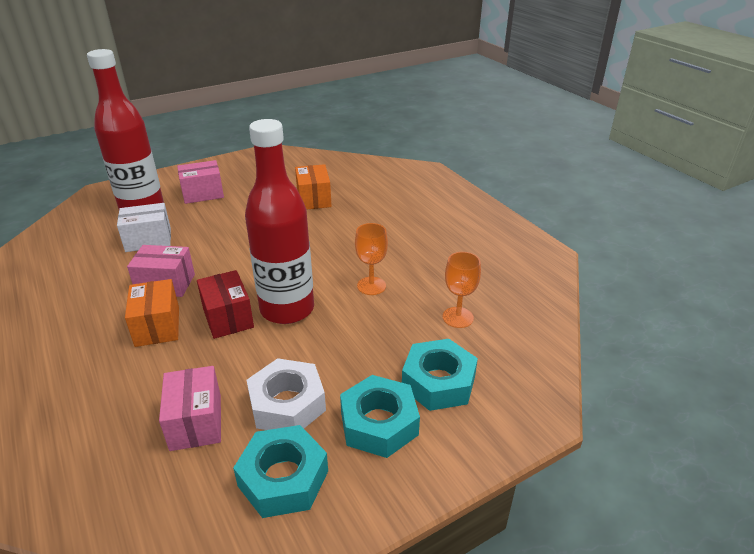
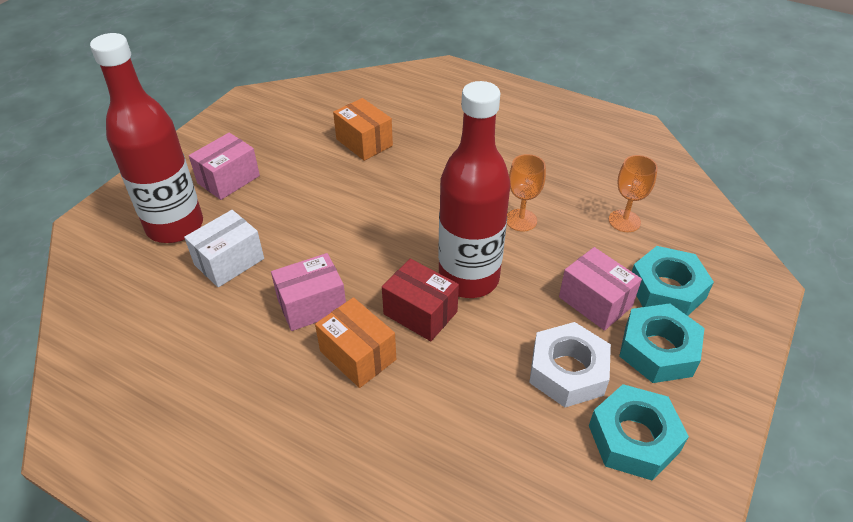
camera: 30 degrees left, 10 degrees up
(196, 422) = (506, 430): pink box -> pink box (595, 302)

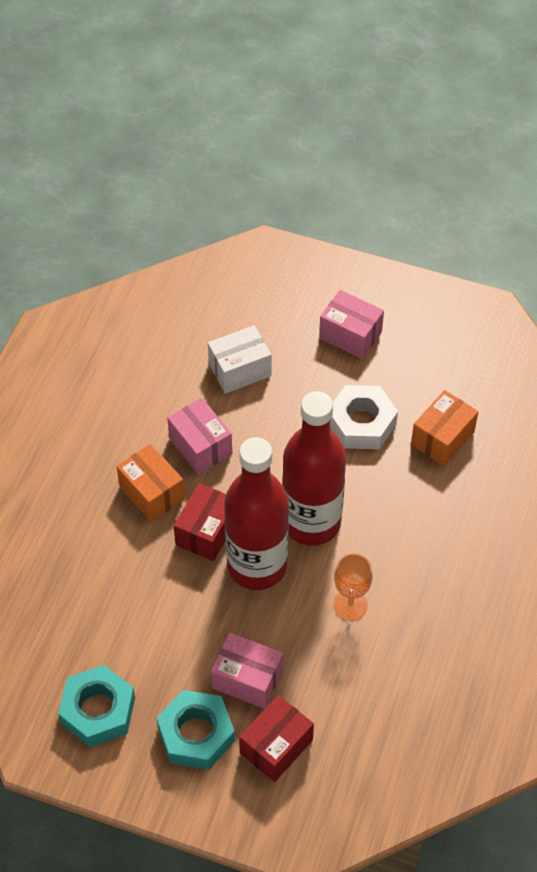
camera: 80 degrees right, 10 degrees up
(175, 226) = (275, 315): red bottle -> red bottle (311, 522)
(229, 261) = (240, 370): white box -> white box turned 60 degrees counterclockwise
(358, 355) = (152, 492): orange box -> orange box turned 75 degrees counterclockwise
(567, 371) = (159, 657): white nut -> white nut (361, 423)
(595, 302) = (247, 679): pink box -> pink box turned 75 degrees clockwise
(624, 221) = (372, 708): orange goblet -> none
(667, 290) = (276, 746): turquoise nut -> red box

